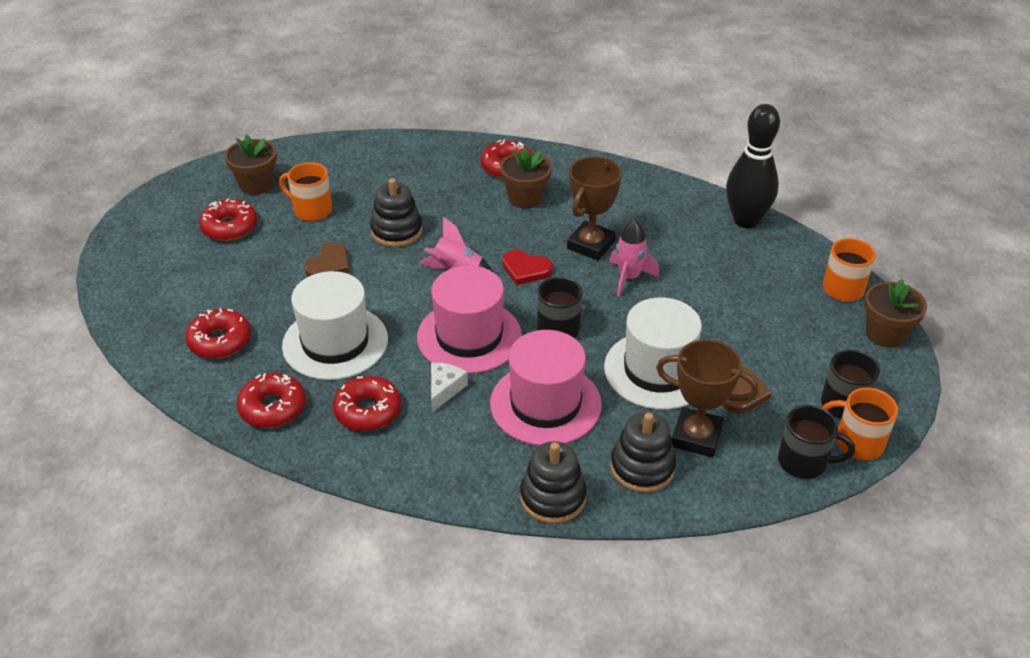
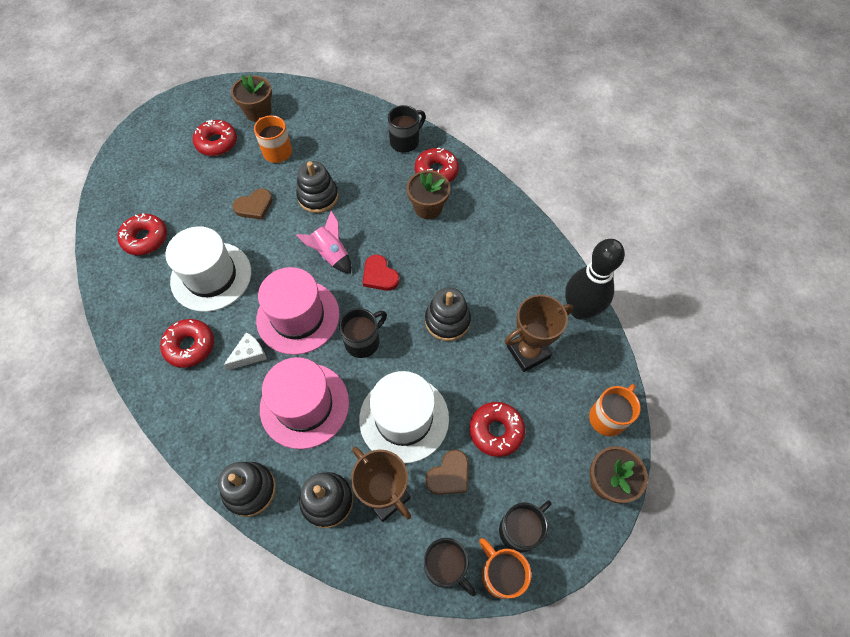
camera: 30 degrees right, 20 degrees up
(272, 407) = (137, 311): red donut -> red donut (496, 431)
(451, 154) = (405, 141): none -> black mug
(591, 245) = (442, 275): brown trophy -> brown trophy (528, 352)
(629, 278) = (447, 321): pink rocket -> black stacking toy

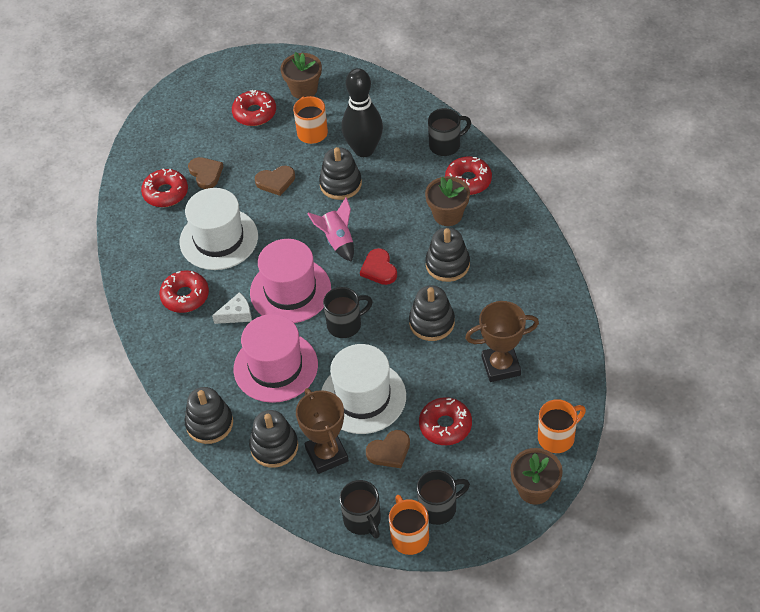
camera: 20 degrees right, 10 degrees down
(182, 211) = (206, 173): none -> brown heart
(443, 257) = (447, 264): none -> black stacking toy
(580, 310) = (567, 339): black bowling pin -> black bowling pin (364, 150)

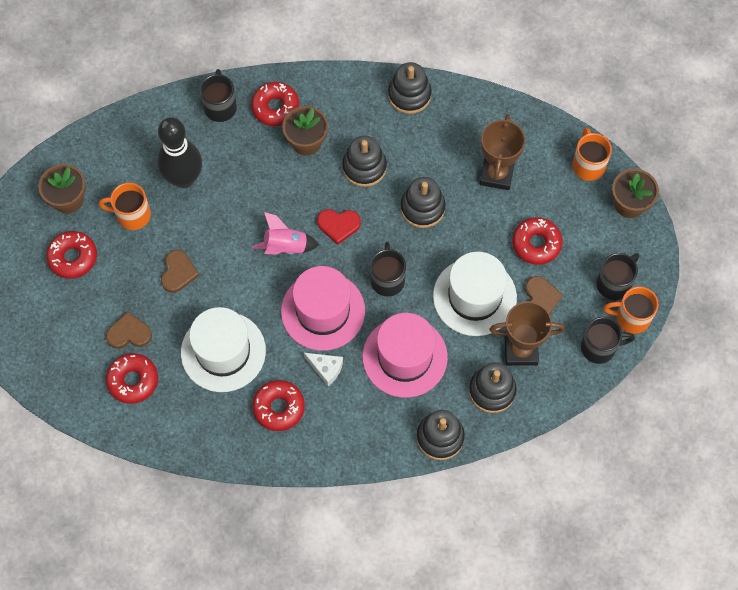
camera: 70 degrees left, 15 degrees up
(237, 314) = (326, 369): white cheese -> white cheese turned 120 degrees clockwise
(340, 184) = (216, 216): black stacking toy -> black stacking toy (409, 95)
(439, 508) = (614, 283): black mug -> black mug turned 45 degrees clockwise

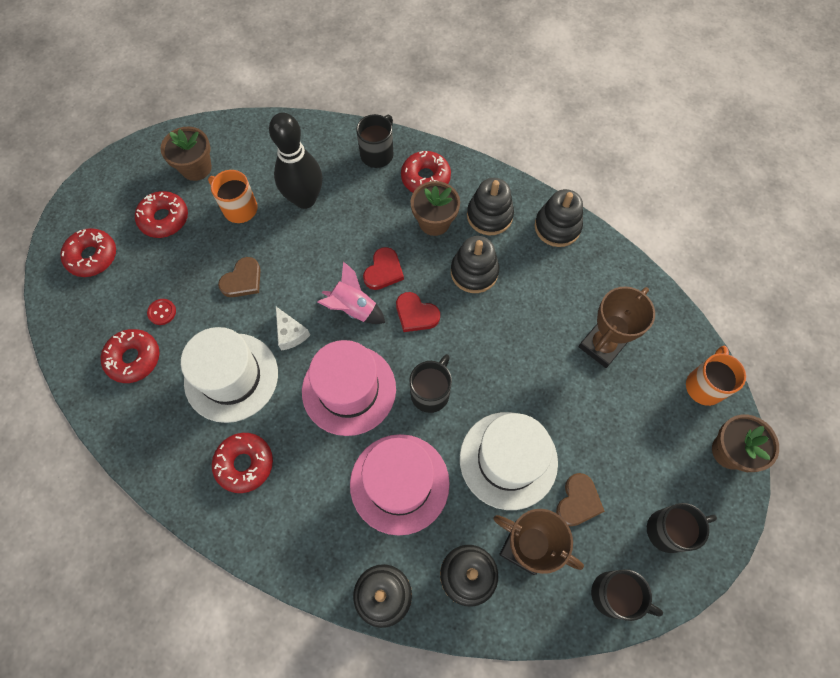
camera: 30 degrees right, 0 degrees up
(129, 333) = (162, 312): brown heart -> red button
(290, 204) = (383, 271): none -> red heart
(326, 369) = (315, 450): white cheese -> white cheese (290, 333)
(422, 208) = (507, 340): black stacking toy -> black stacking toy (489, 215)
(536, 244) = (604, 439): red donut -> red donut (92, 256)
(631, 317) = (668, 581): orange mug -> none

